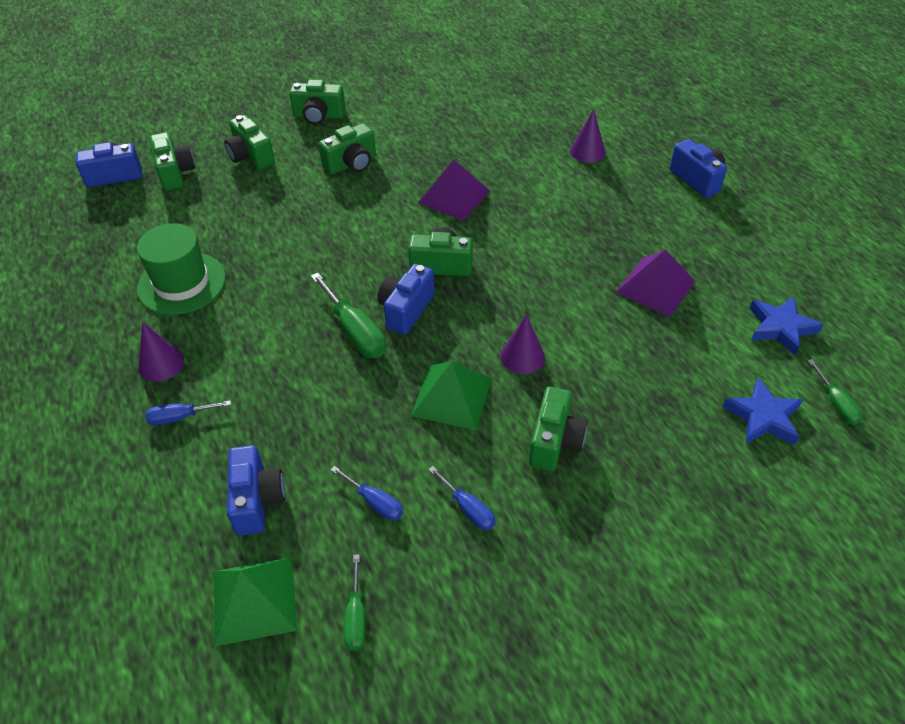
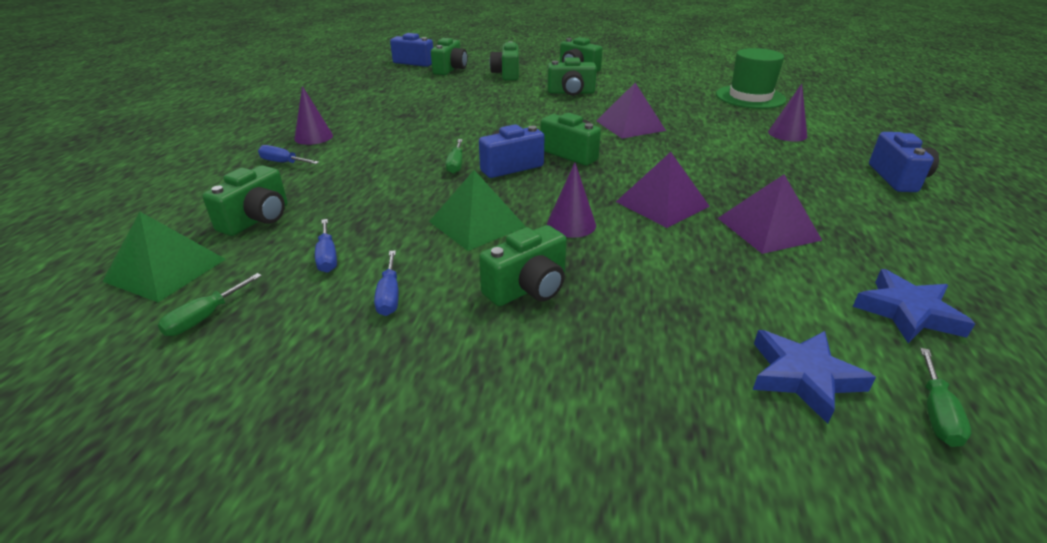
camera: 35 degrees right, 15 degrees down
(181, 283) = (382, 110): green hat -> green hat (750, 97)
(257, 500) = (257, 219): blue camera -> green camera
(355, 332) = (456, 165): green screwdriver -> green screwdriver, size x0.59
(566, 295) = (662, 204): none -> purple pyramid

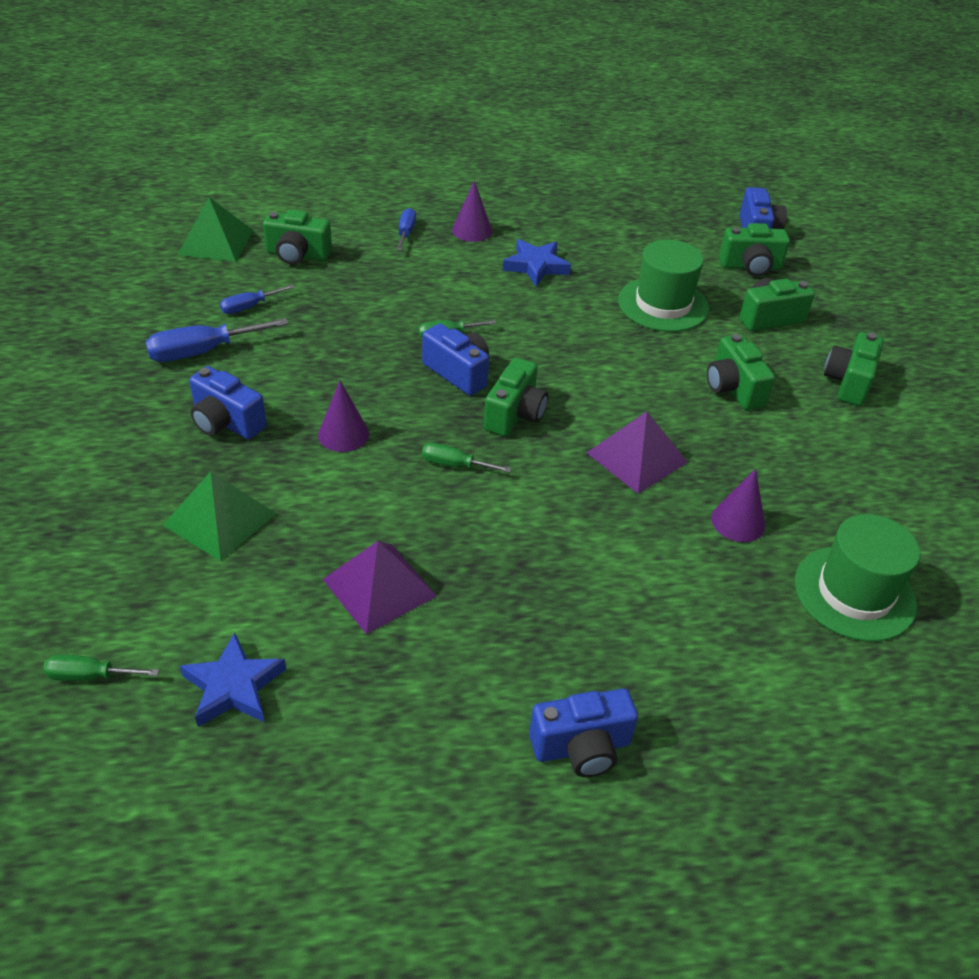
camera: 70 degrees right, 10 degrees up
(204, 317) = (163, 279): green screwdriver -> green screwdriver (454, 465)
(389, 296) = (202, 352): blue screwdriver -> blue screwdriver, size x1.71
(472, 95) = (663, 304): none -> green hat
(477, 224) = (326, 374): green pyramid -> green pyramid (219, 519)
(528, 288) = (226, 422): green camera -> blue camera
(662, 204) = (411, 498): purple pyramid -> none
(787, 134) = (699, 630): purple cone -> purple cone (738, 522)
(803, 377) = (128, 594): blue star -> blue star (536, 266)

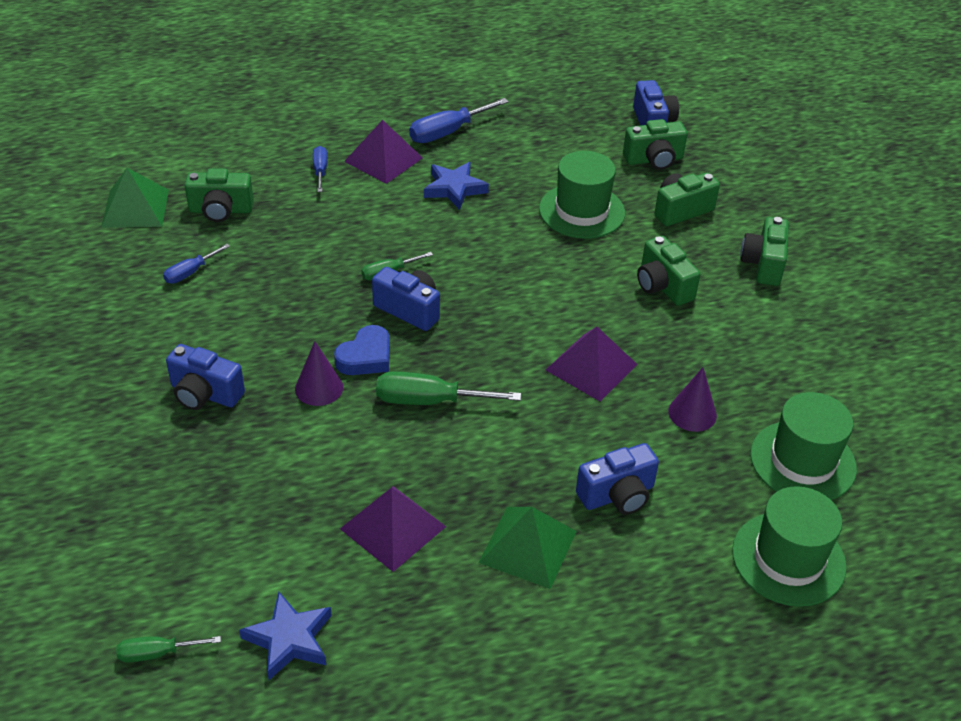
camera: 10 degrees left, 0 degrees up
(202, 352) = (159, 326): blue screwdriver -> blue screwdriver (447, 132)
(219, 519) = (228, 489): green pyramid -> green pyramid (528, 546)
(400, 411) = (366, 357): none -> blue heart
(454, 465) = (429, 401): green screwdriver -> green screwdriver, size x1.71
(472, 230) = (383, 159): purple cone -> purple pyramid
(515, 414) = (472, 343): green camera -> none
(581, 747) = (603, 636): blue camera -> blue camera (617, 495)
(817, 698) = (788, 559): none -> green hat

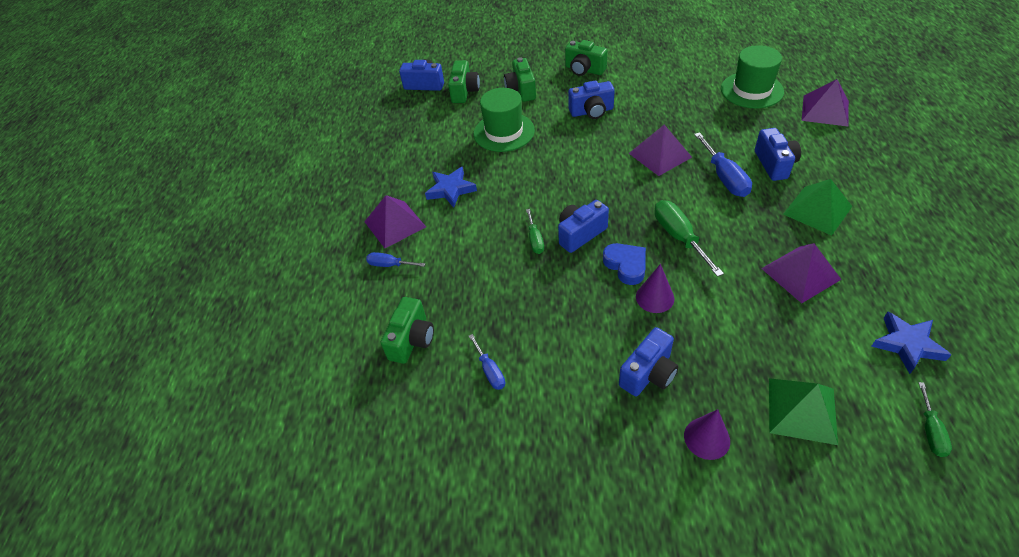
camera: 65 degrees left, 5 degrees up
(135, 208) = (378, 408): green pyramid -> green pyramid (802, 410)
(429, 401) = (679, 237): green screwdriver -> green screwdriver turned 135 degrees clockwise
(447, 132) = (380, 183): blue screwdriver -> blue screwdriver (724, 177)
(662, 286) = (591, 111): green camera -> blue camera
(692, 413) = (708, 122): purple cone -> purple cone (707, 438)
(788, 559) = (825, 110): green hat -> purple pyramid

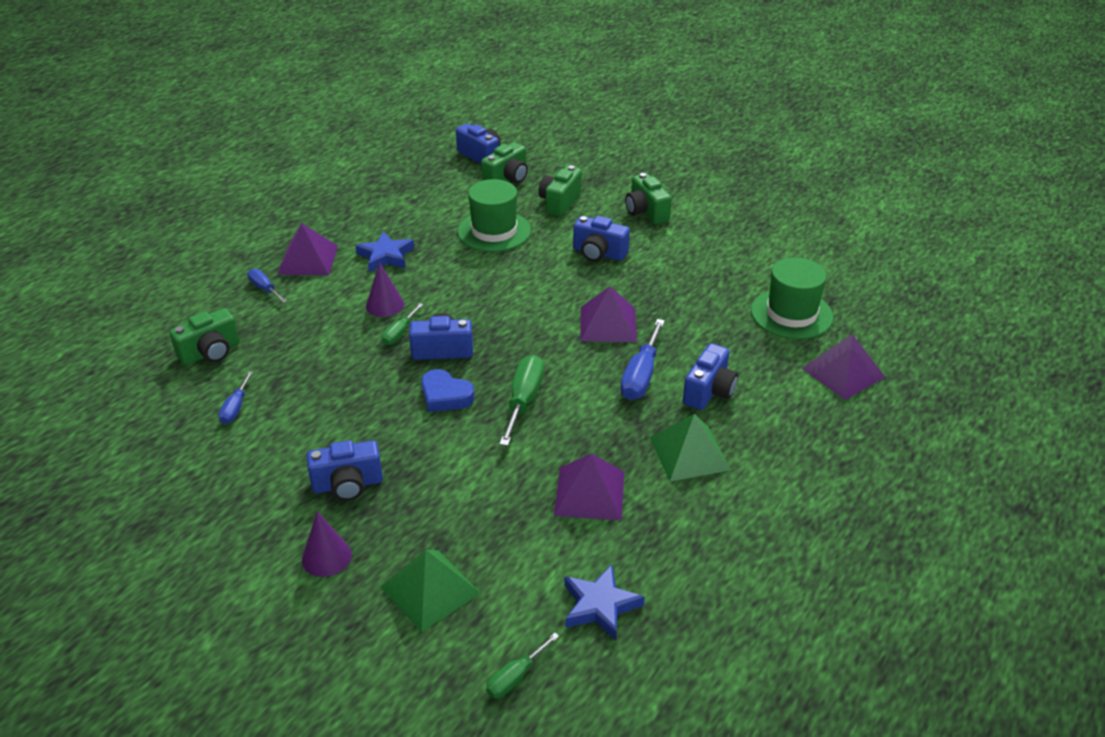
camera: 30 degrees right, 10 degrees down
(626, 265) = (445, 396): blue heart -> blue heart turned 120 degrees clockwise
(655, 297) = (433, 434): purple cone -> purple cone (385, 305)

